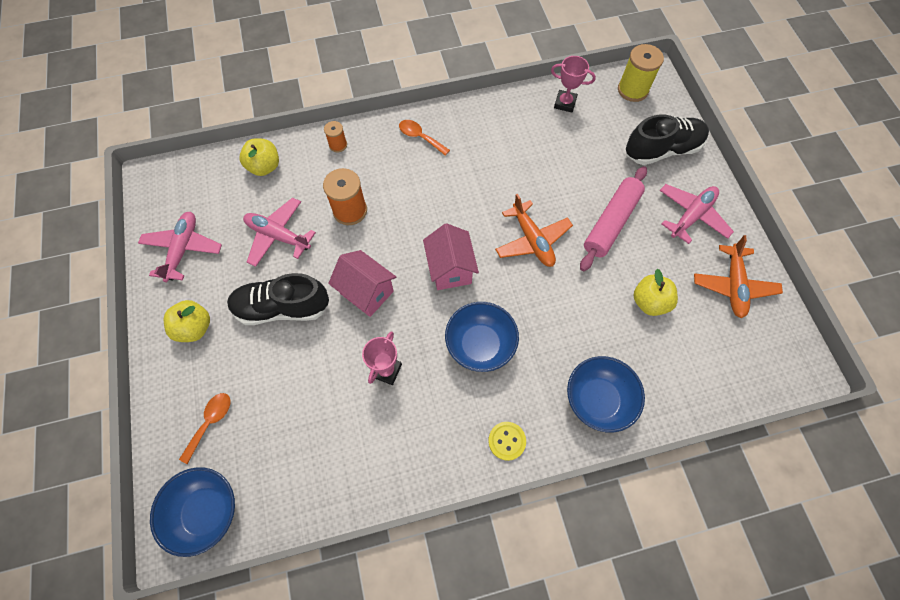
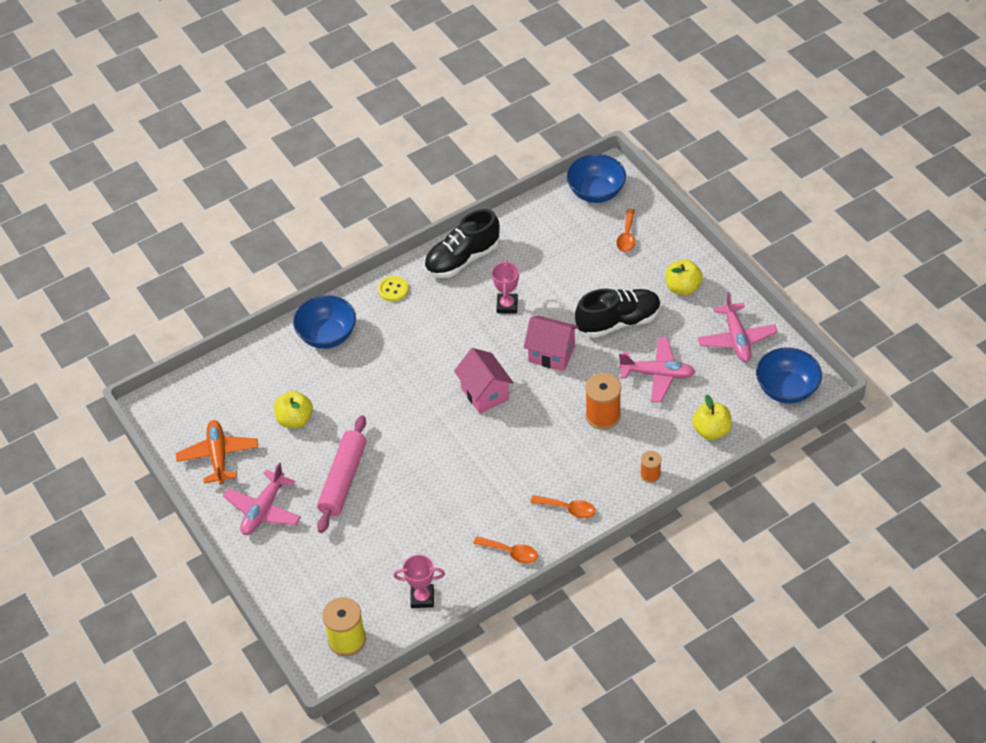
camera: 165 degrees right, 15 degrees down
(480, 345) = (436, 344): blue bowl -> blue bowl (786, 389)
(482, 117) = (511, 552): none -> orange spoon
(532, 240) = (416, 441): orange plane -> none
(662, 150) = (302, 573): black shoe -> black shoe (462, 259)

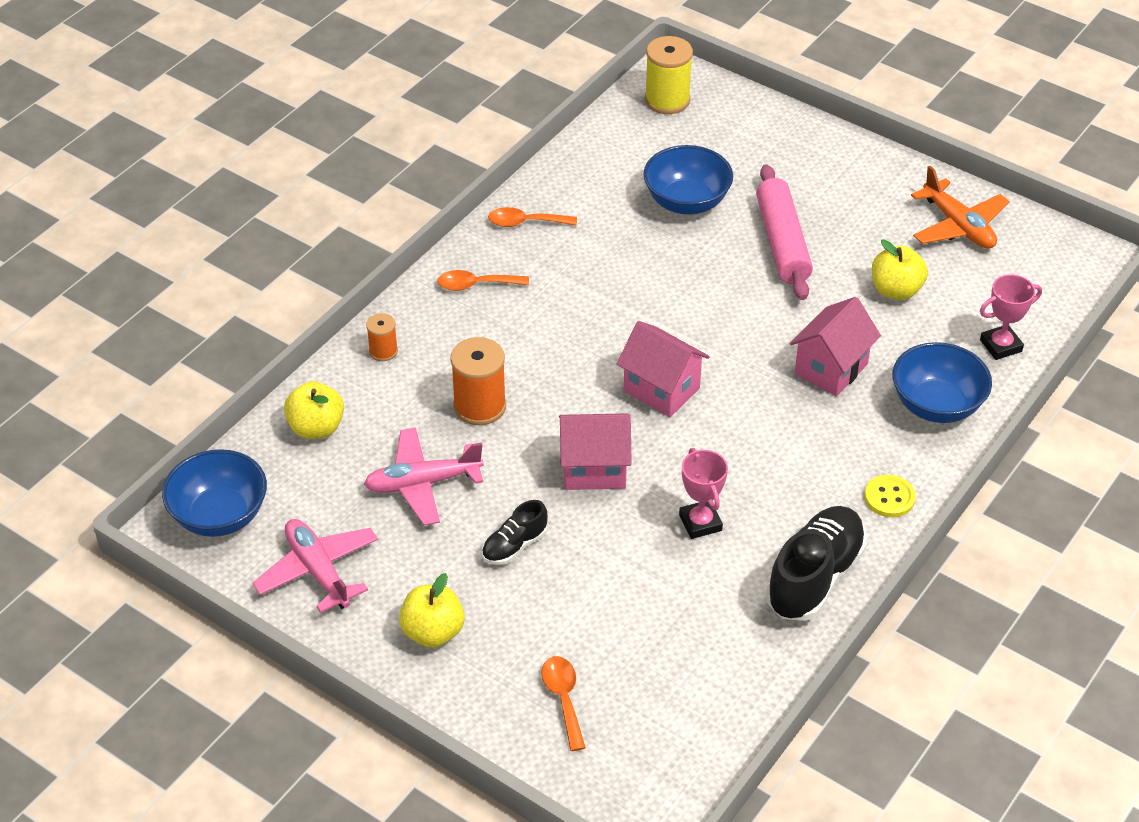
camera: 155 degrees right, 5 degrees down
(263, 510) = (855, 188): pink plane -> none
(373, 377) = (831, 369): none -> pink house
(422, 598) = (606, 155): pink trophy -> pink trophy (1000, 345)
(596, 192) = (656, 771): blue bowl -> blue bowl (686, 202)
(618, 322) = (514, 546): black shoe -> black shoe, size x0.53

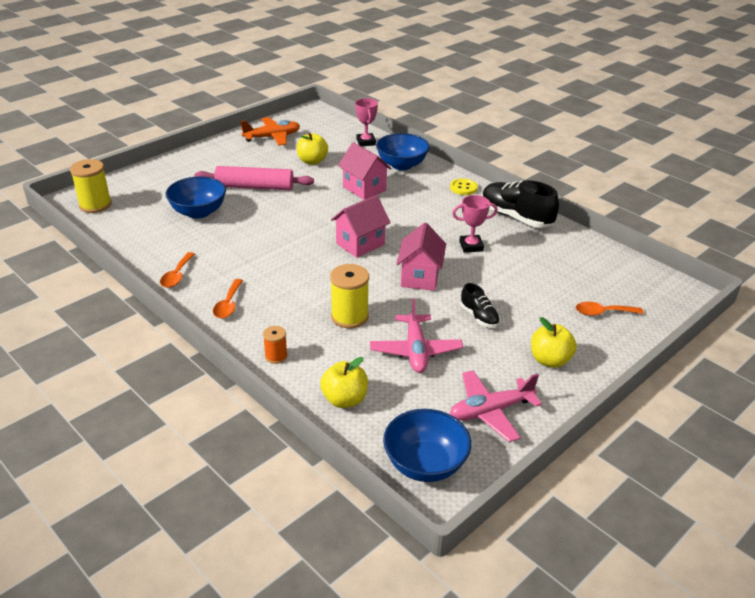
camera: 80 degrees left, 10 degrees down
(480, 406) = (349, 317): orange spool -> yellow spool

